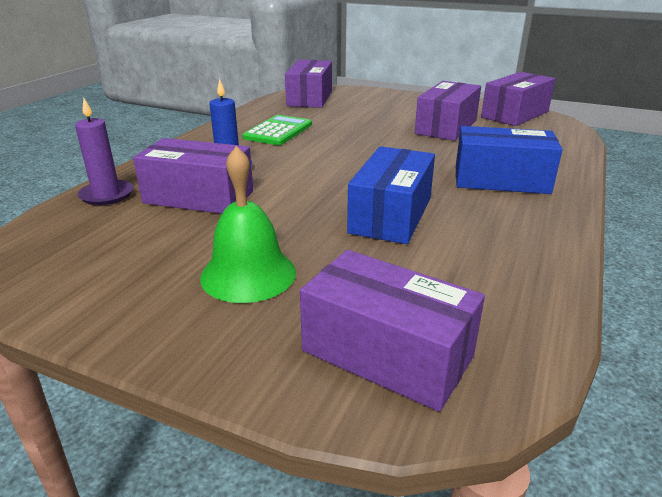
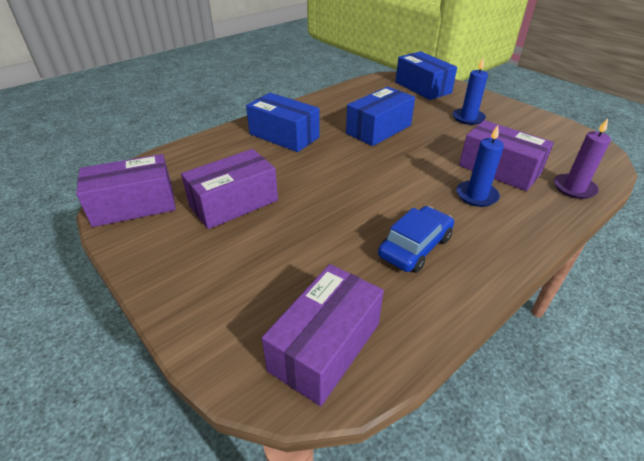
camera: 155 degrees left, 10 degrees up
(248, 274) = (468, 118): green bell -> blue candle
(278, 131) = (415, 247): green calculator -> blue car
(387, 353) = (422, 87): purple box -> blue box

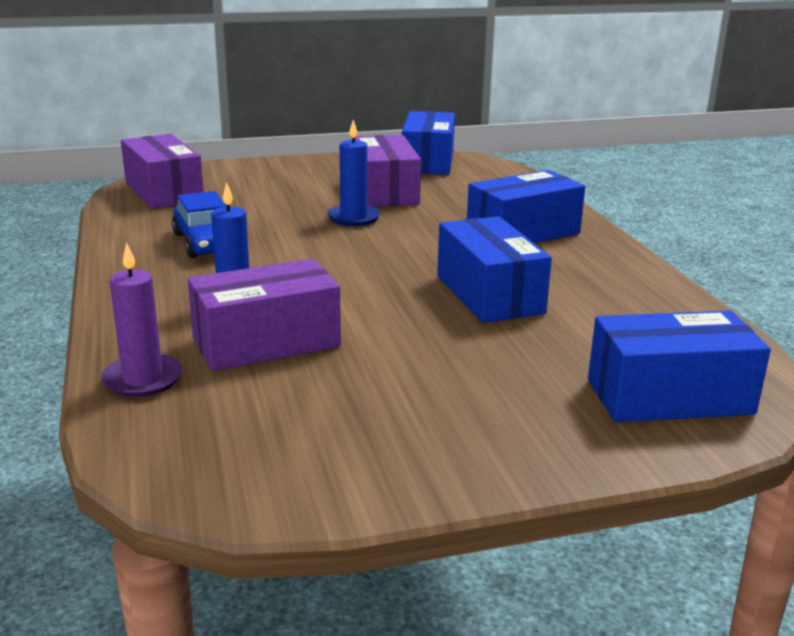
camera: 115 degrees right, 15 degrees down
(134, 205) = (428, 162): purple box -> blue box
(468, 118) = (465, 389): blue candle -> blue candle (353, 218)

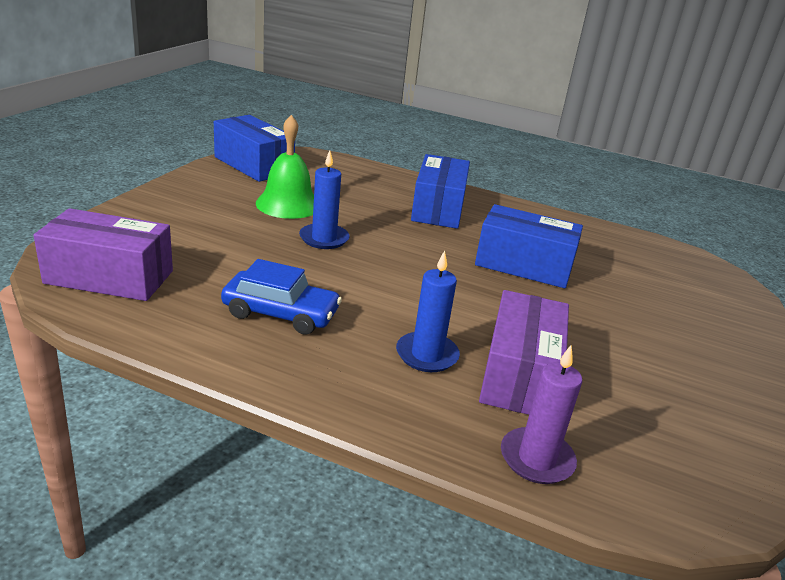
camera: 55 degrees left, 5 degrees up
(385, 191) = (288, 204): purple box -> green bell
(669, 396) = (704, 290): blue box -> none

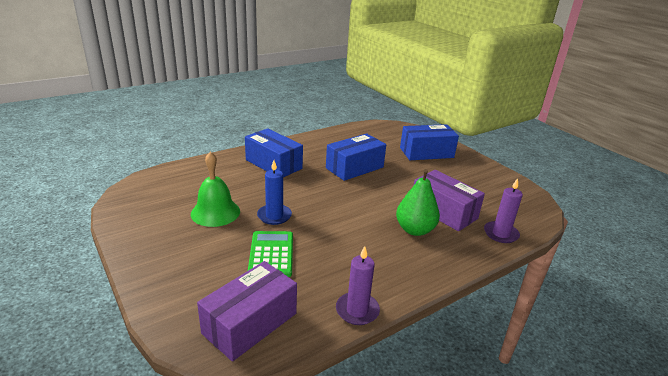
camera: 55 degrees left, 0 degrees up
(185, 344) = (357, 310): none -> purple candle
(244, 257) = (271, 254): none -> green calculator
(254, 165) = (137, 205): blue box -> blue box (426, 153)
(281, 313) = (347, 262): blue car -> none
(427, 355) = (415, 230): blue candle -> green pear

